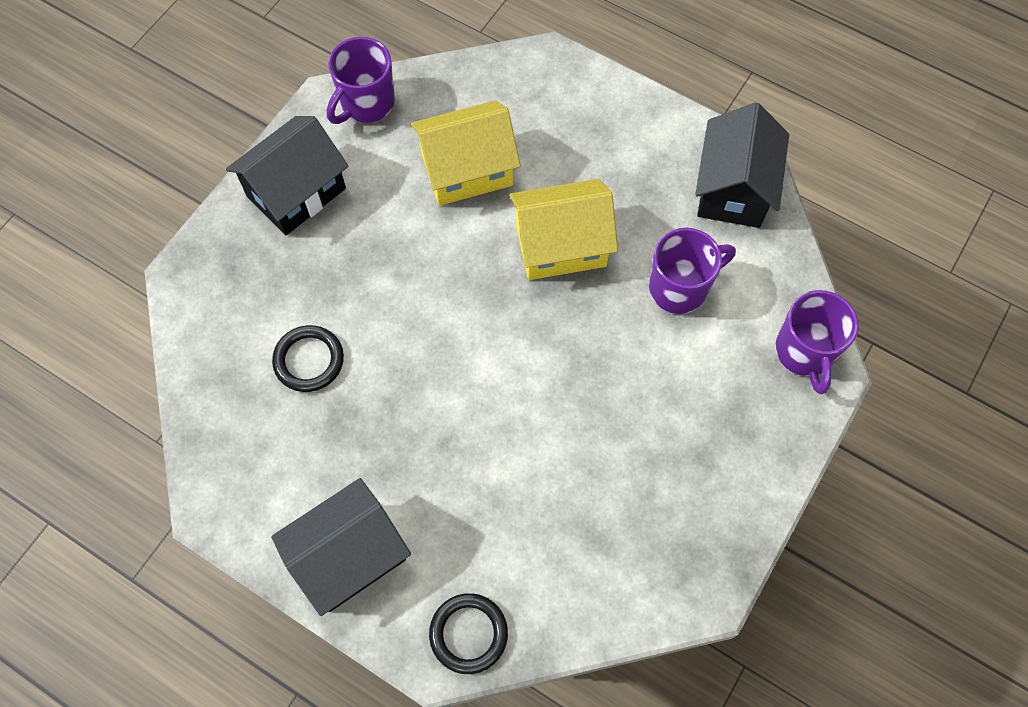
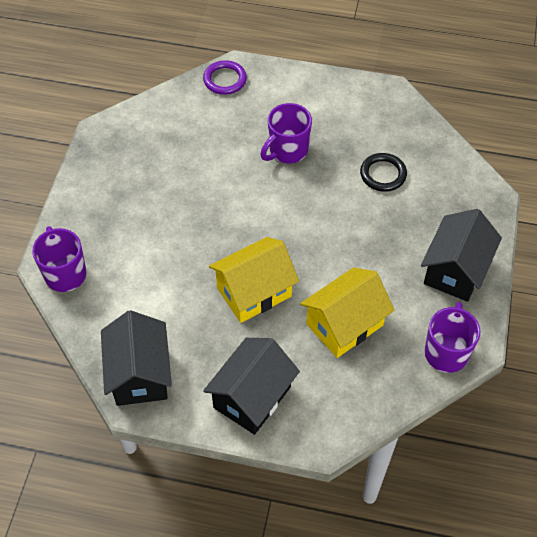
camera: 160 degrees right, 10 degrees down
(349, 556) = (304, 92): black house -> black house (252, 397)
(468, 634) = (225, 80): black ring -> purple ring
(680, 288) = (161, 289): purple mug -> purple mug (287, 150)

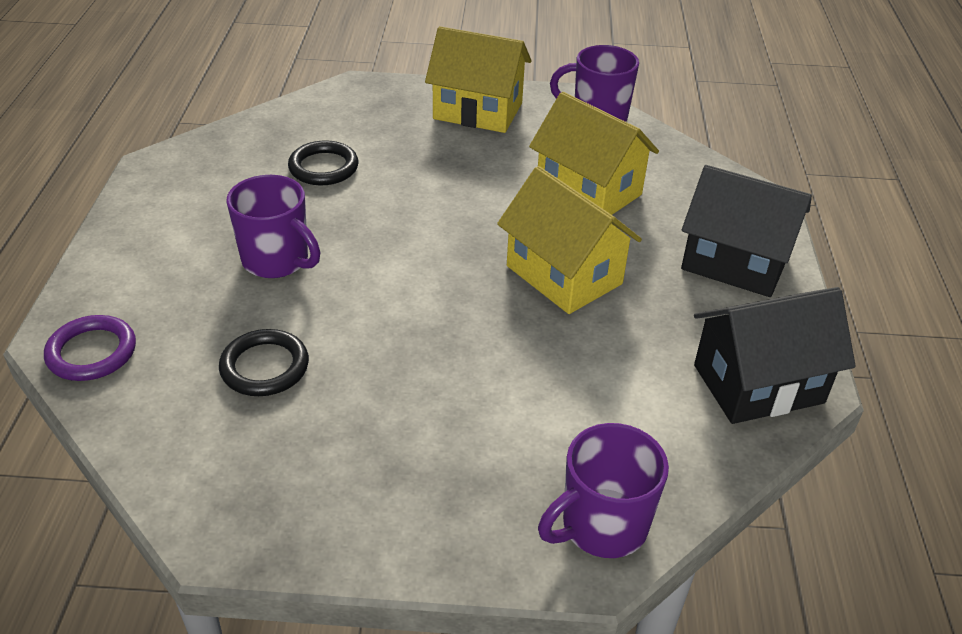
camera: 100 degrees left, 15 degrees down
(201, 146) = (265, 367): none -> black ring
(455, 270) = (478, 111): black house -> yellow house

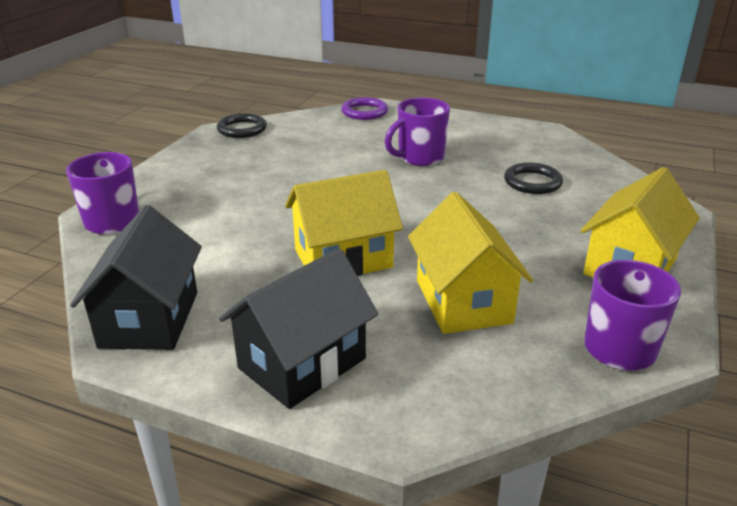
camera: 110 degrees right, 10 degrees down
(265, 367) = (322, 147): black ring -> black ring (242, 129)
(588, 191) = (463, 301): yellow house -> yellow house turned 75 degrees counterclockwise

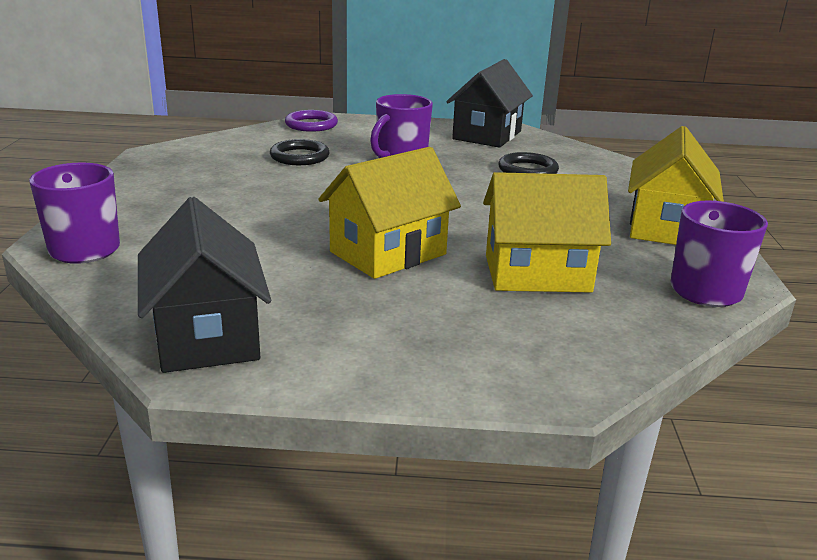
camera: 20 degrees left, 5 degrees down
(242, 129) = (181, 149): black ring -> black ring (299, 157)
(302, 363) = (415, 349): black house -> black house (487, 135)
(463, 301) = (537, 274): yellow house -> yellow house turned 60 degrees counterclockwise

